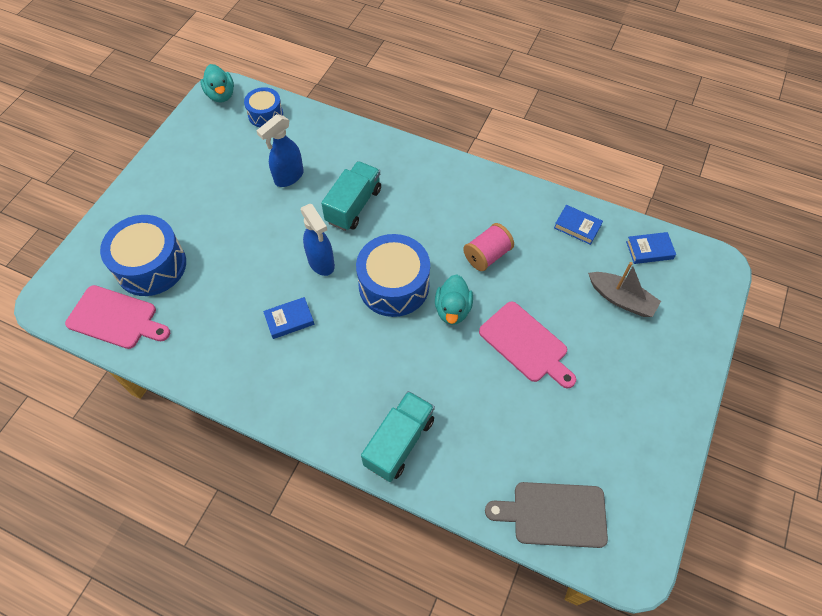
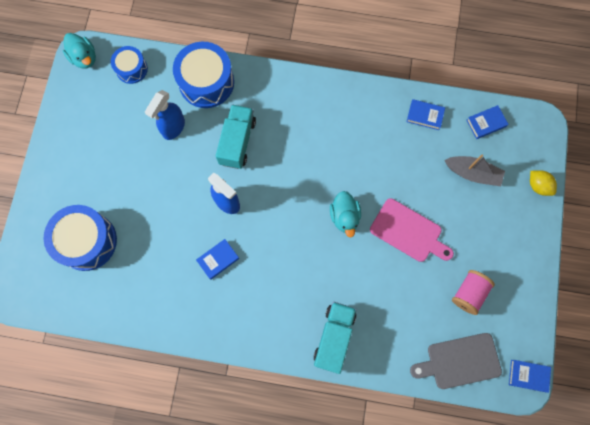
camera: 15 degrees left, 15 degrees up
(115, 318) = (76, 295): pink cutting board -> none
(394, 285) = (292, 207): blue drum -> blue drum (206, 82)
(487, 255) = (359, 161): pink spool -> pink spool (469, 293)
(643, 558) = (528, 375): none -> blue book
(701, 331) = (538, 186): none -> yellow lemon

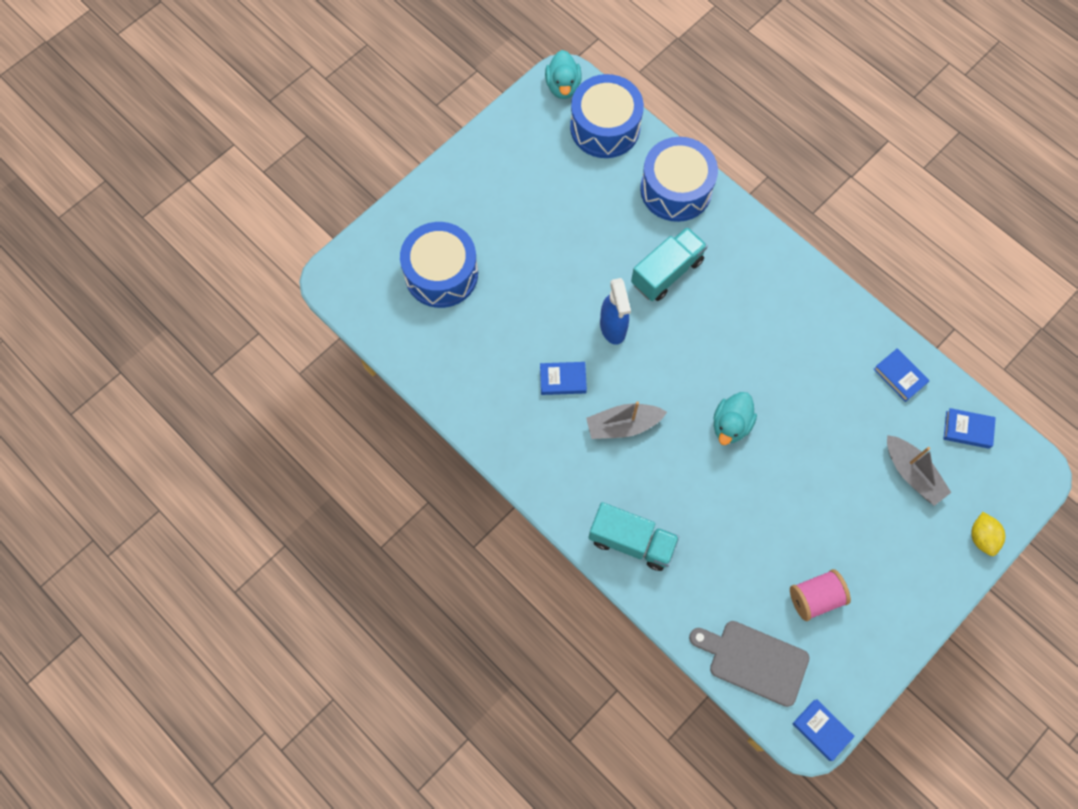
camera: 35 degrees right, 5 degrees down
(131, 69) = (605, 127): blue drum -> blue drum, size x1.74
(173, 128) = (608, 215): blue spray bottle -> none
(277, 263) = (623, 425): none -> grey boat
(334, 337) = (631, 541): turquoise truck -> turquoise truck turned 60 degrees clockwise
(408, 232) = (792, 487): pink cutting board -> none

